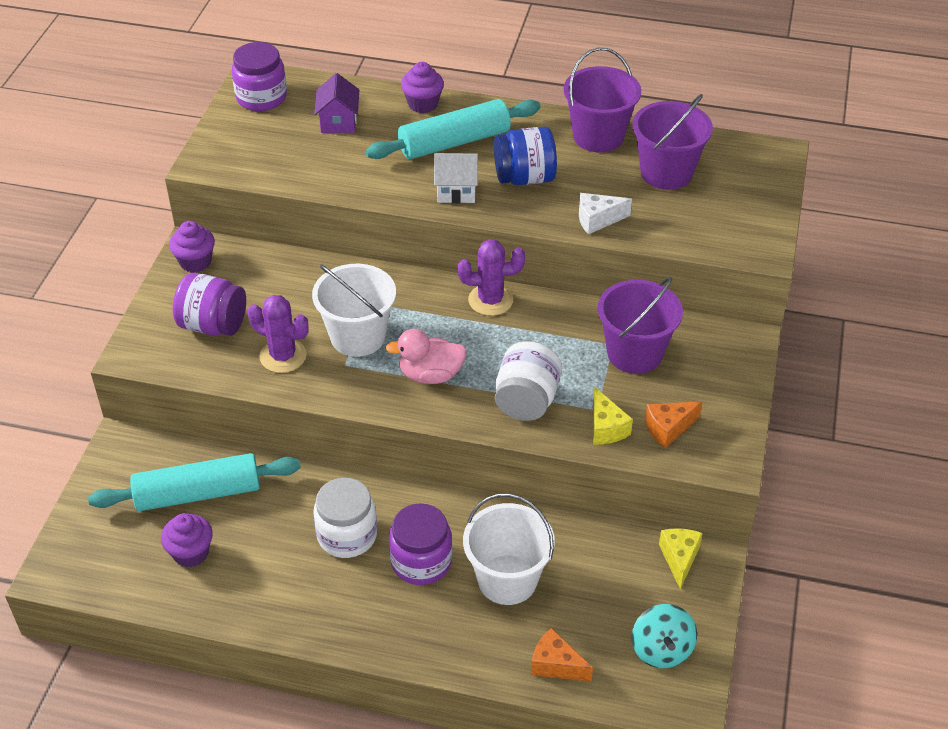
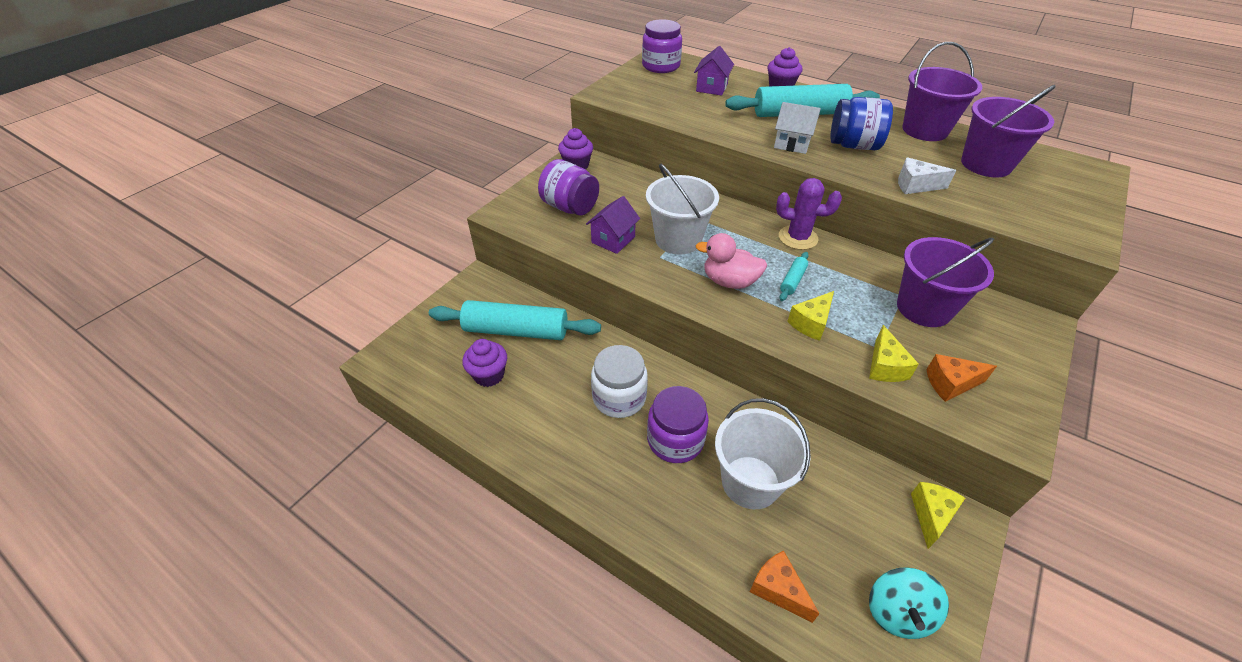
camera: 20 degrees right, 0 degrees up
(283, 356) = (613, 240): purple cactus -> purple house
(497, 356) = (793, 280): none -> turquoise rolling pin
(526, 401) = (811, 323): white jar -> yellow cheese

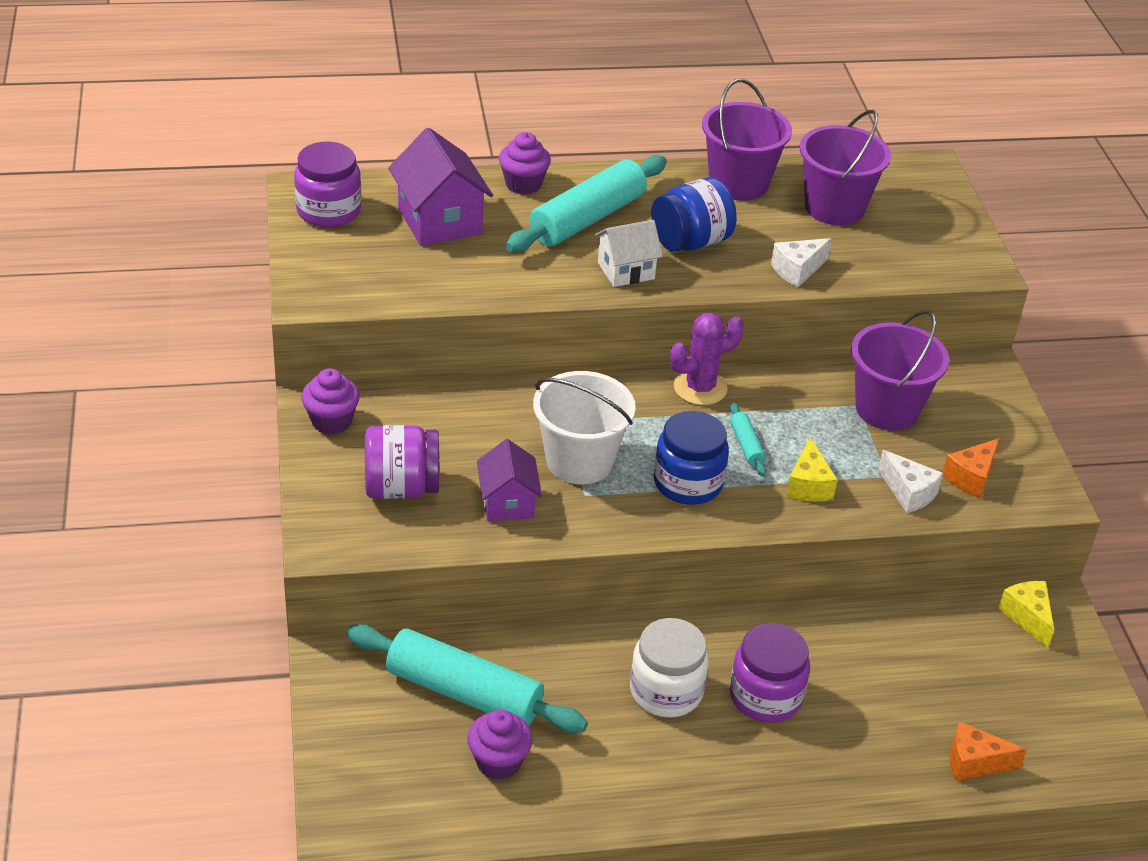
camera: 45 degrees left, 5 degrees down
(516, 331) = (464, 693): turquoise rolling pin -> turquoise rolling pin turned 60 degrees clockwise
(712, 87) = (440, 221): purple house -> purple house, size x1.56
(729, 281) = (688, 483): pink duck -> blue jar
(750, 482) = (868, 689): white bucket -> none
(885, 366) = (908, 493): yellow cheese -> white cheese
(897, 612) = (1068, 714): turquoise spinning top -> none

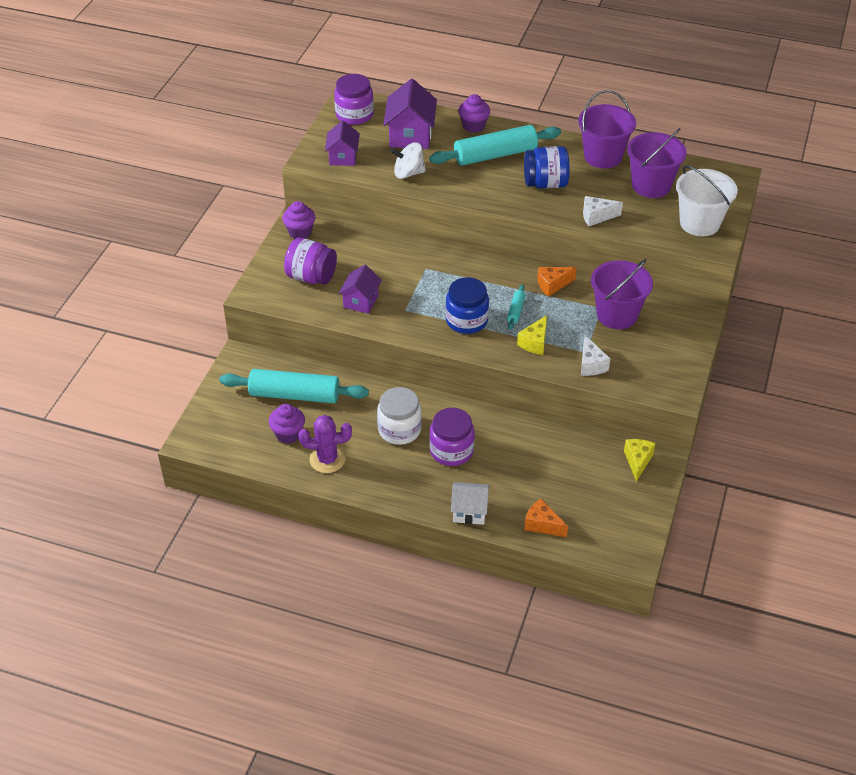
camera: 30 degrees right, 5 degrees up
(359, 280) = (343, 157): none -> purple house
(464, 693) = (294, 395): turquoise rolling pin -> turquoise rolling pin turned 45 degrees counterclockwise
(480, 278) = (408, 173): none -> white spinning top
(579, 461) = (415, 291): white bucket -> white bucket (699, 223)
(626, 271) = (494, 190): white house -> white house (469, 511)
(700, 388) = (514, 271): purple cactus -> purple cactus (327, 459)
(971, 477) = (636, 368): orange cheese -> orange cheese (552, 285)

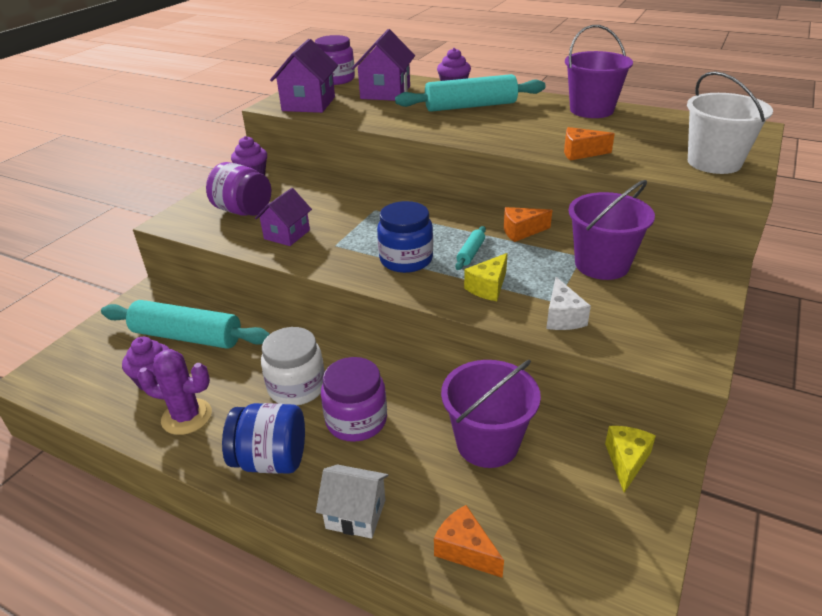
camera: 10 degrees right, 10 degrees down
(343, 157) = (308, 104): purple house -> purple house, size x1.56
(408, 173) = (371, 116): white spinning top -> none
(545, 183) = (522, 127): blue jar -> blue jar (271, 460)
(596, 216) = (580, 153): white cheese -> orange cheese
(651, 185) = (649, 131): purple bucket -> purple bucket (487, 443)

